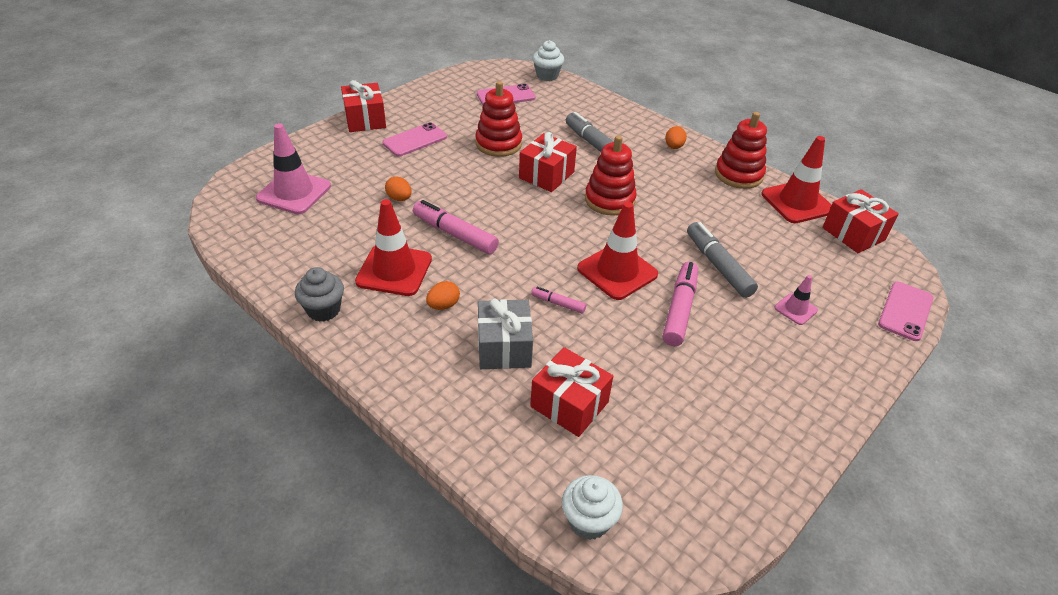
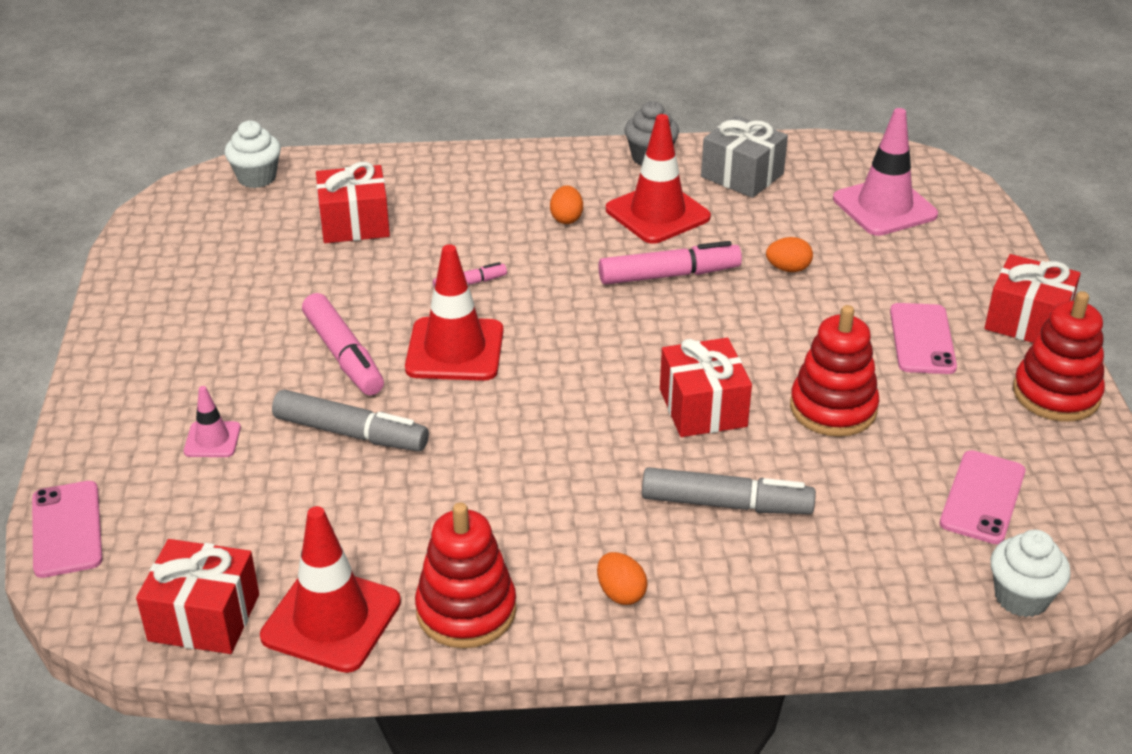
camera: 135 degrees right, 5 degrees down
(504, 347) = (464, 224): grey gift -> grey gift (742, 175)
(609, 200) = (580, 429): red stacking toy -> red stacking toy (1056, 394)

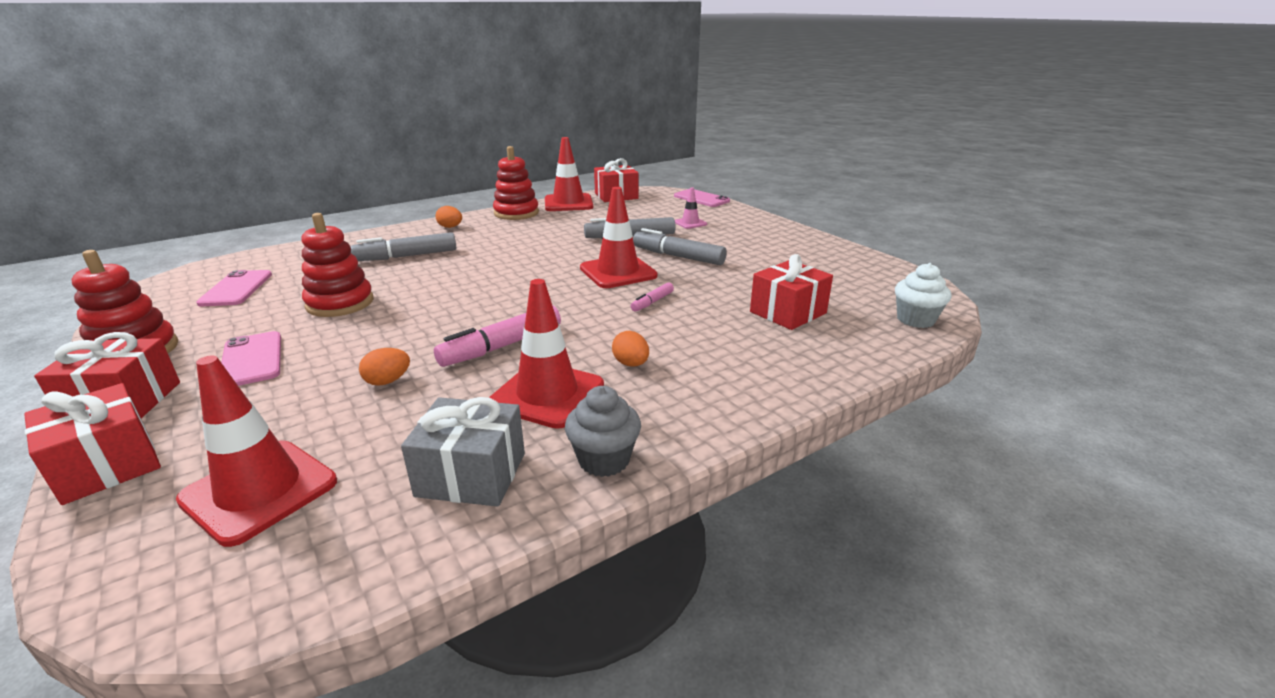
camera: 150 degrees right, 10 degrees down
(343, 355) = (678, 256): pink marker -> grey marker
(702, 408) = (436, 284): red gift -> red gift (107, 465)
(884, 207) = (259, 491): pink traffic cone -> red traffic cone
(1021, 597) = (230, 262): white cupcake -> none

